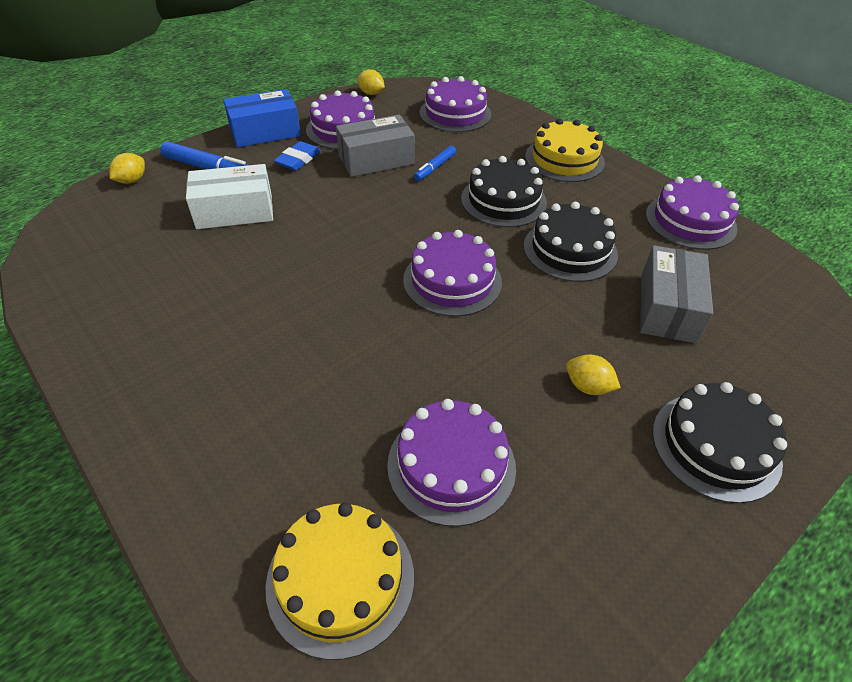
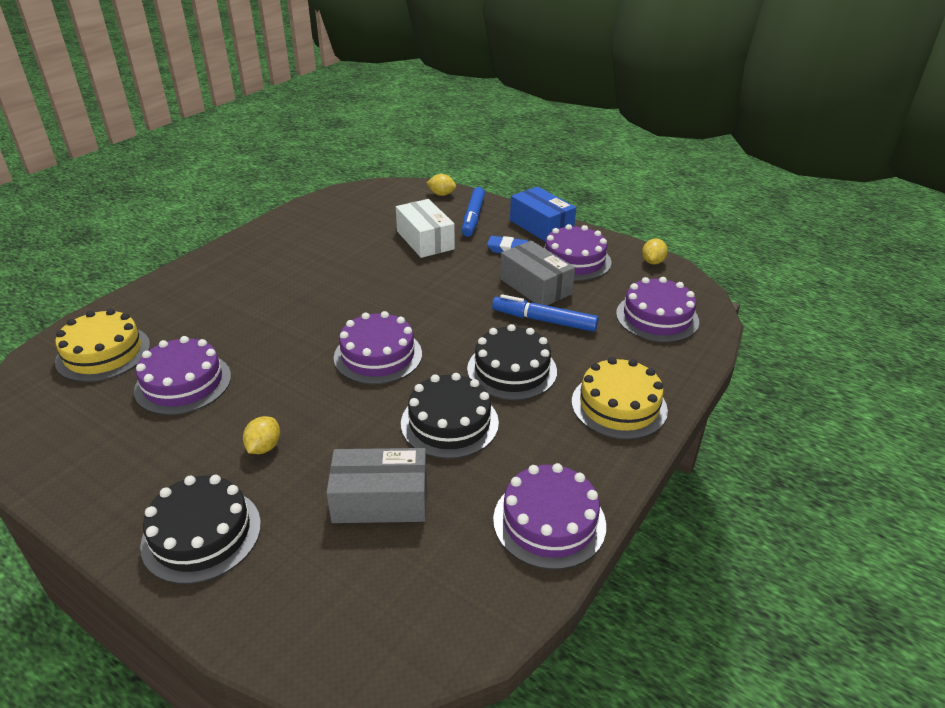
camera: 75 degrees right, 10 degrees down
(435, 167) = (544, 320): blue marker -> blue marker, size x1.64

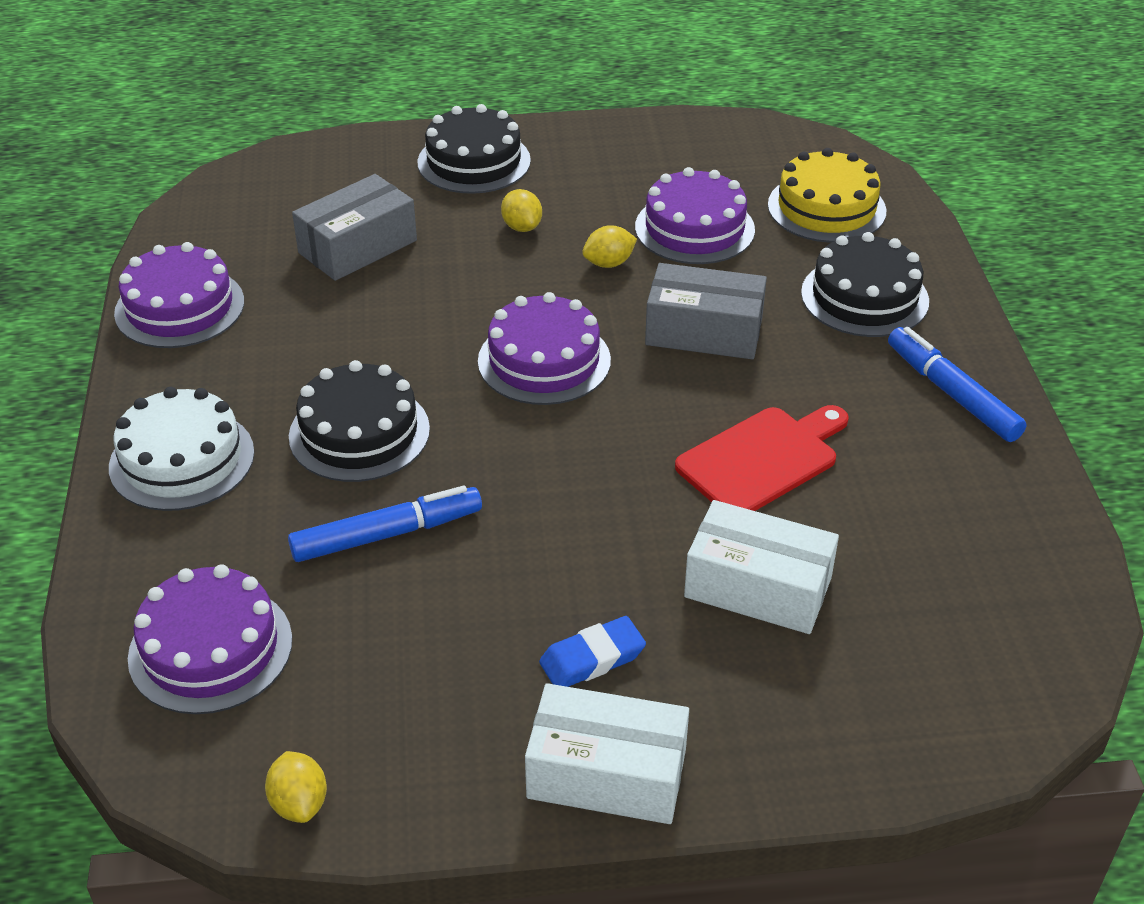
camera: 140 degrees right, 5 degrees up
(356, 270) = (762, 459): none -> red cutting board
(441, 194) = (913, 744): yellow lemon -> yellow lemon (609, 263)
(449, 422) = (368, 336): black cake -> black cake (864, 297)
(473, 217) = (761, 709): blue marker -> blue marker (952, 393)
(535, 286) = (462, 595): grey box -> grey box (704, 331)
(541, 226) = (607, 773): blue box -> white box
(574, 260) = (452, 706): purple cake -> none
(619, 405) = (182, 459): yellow cake -> white cake

